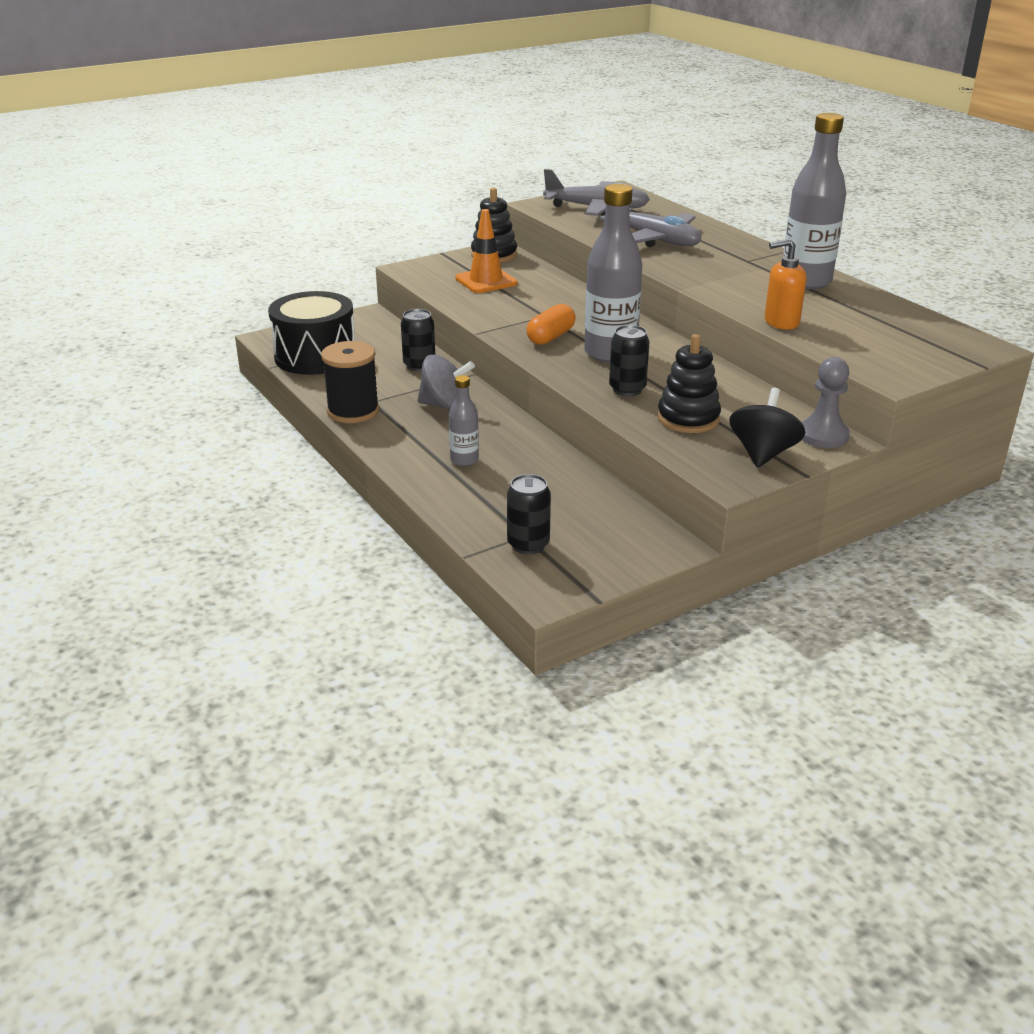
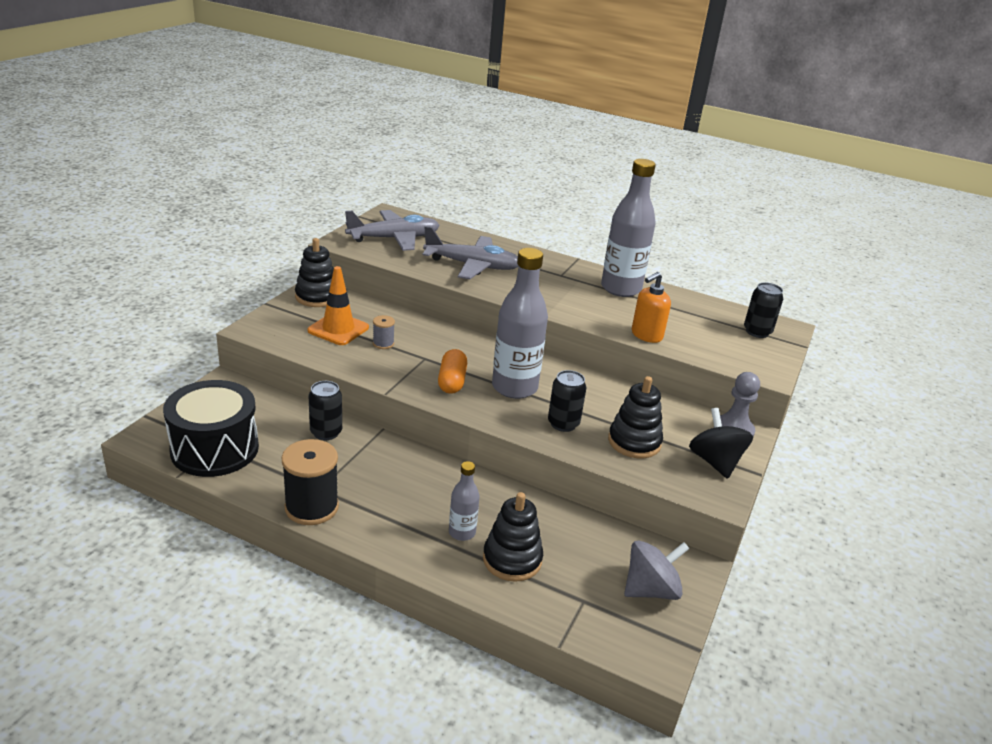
camera: 35 degrees left, 0 degrees up
(446, 406) = (391, 473): grey spinning top -> grey spinning top (650, 589)
(489, 490) = (512, 559): none -> black stacking toy
(517, 298) = (383, 343): none -> grey spool
(528, 545) = (596, 610): black can -> black can (757, 332)

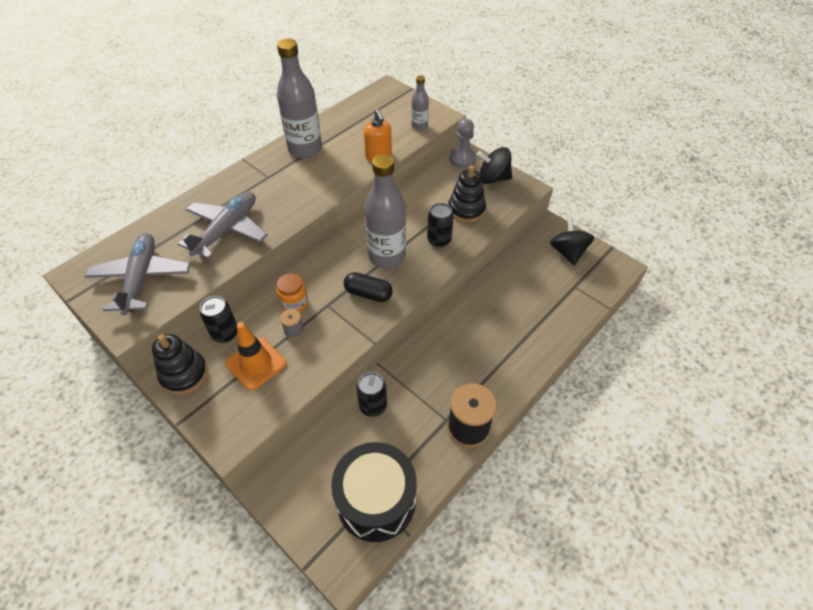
camera: 70 degrees left, 20 degrees up
(419, 338) = (294, 303): none -> orange jar
(452, 381) = (368, 294): orange capsule -> black capsule
(462, 532) = (508, 335): grey bottle -> grey bottle (419, 126)
(512, 559) = (537, 313): black stacking toy -> none
(650, 589) = (568, 252): grey spinning top -> black spinning top
(757, 332) = (389, 102): black can -> black can (225, 333)

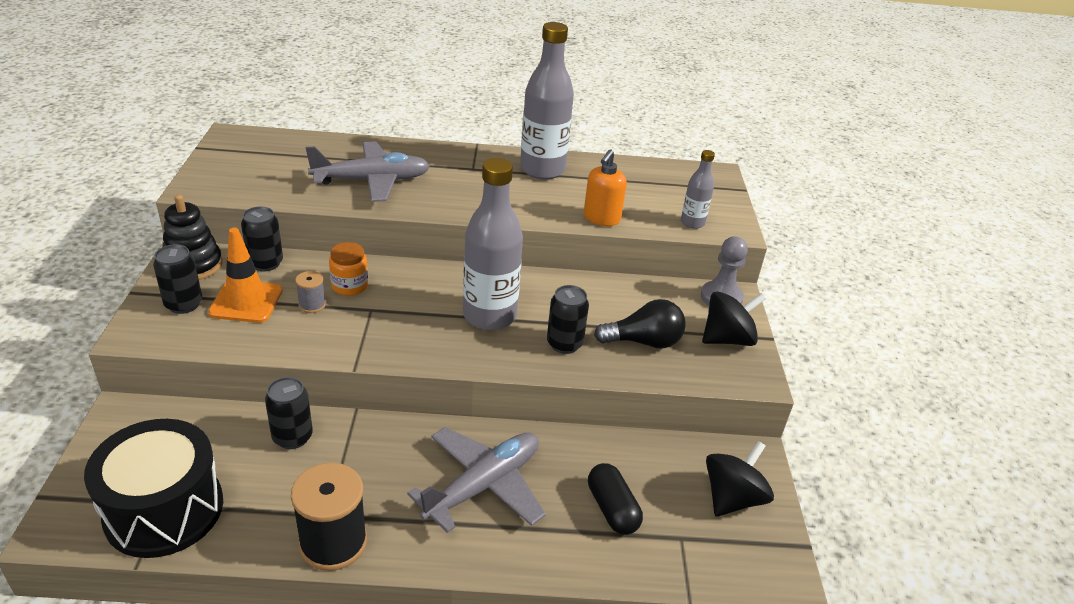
camera: 45 degrees right, 15 degrees down
(141, 278) = (260, 167): grey plane -> grey plane (483, 485)
(223, 399) = (183, 304): none -> black can
(368, 294) = (419, 330): black capsule -> black capsule (612, 509)
(466, 209) = (643, 342): black stacking toy -> black light bulb
(493, 178) = (727, 339): black spinning top -> black spinning top turned 105 degrees clockwise

